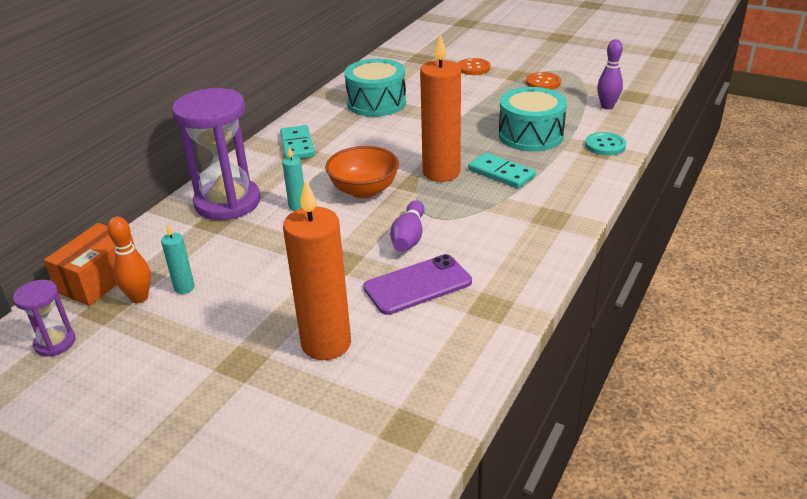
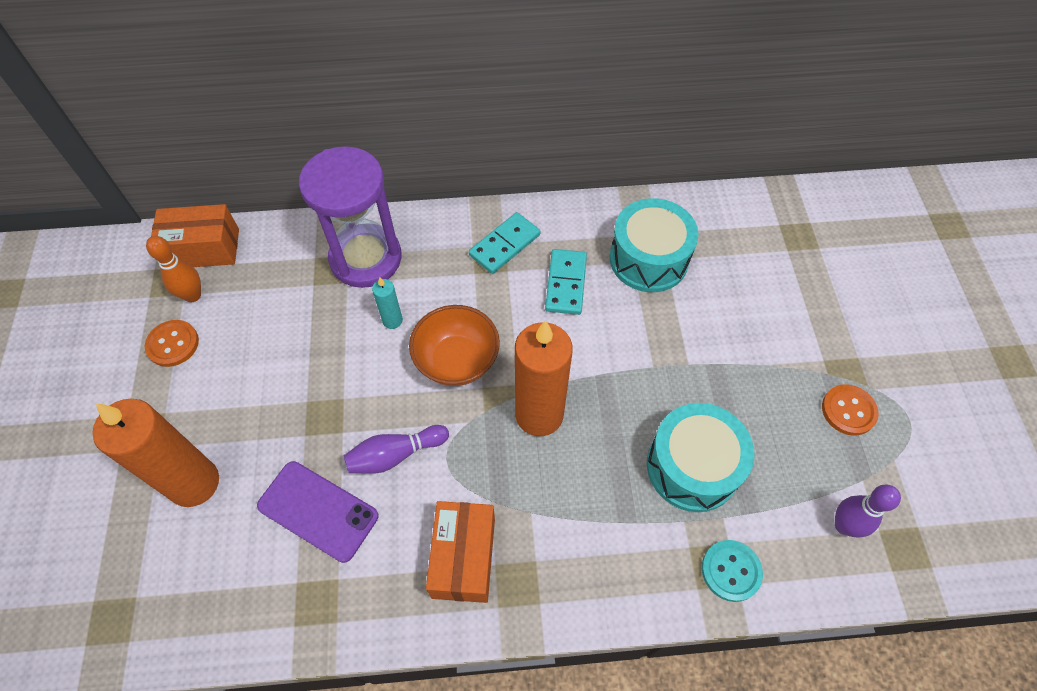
camera: 55 degrees right, 25 degrees up
(55, 343) = (113, 281): purple hourglass -> none
(184, 287) = (221, 318): turquoise candle -> none
(473, 68) = (821, 307): orange button -> orange button (173, 344)
(501, 173) = (579, 479): turquoise domino -> turquoise domino (566, 283)
(514, 232) = (463, 557): none -> orange box

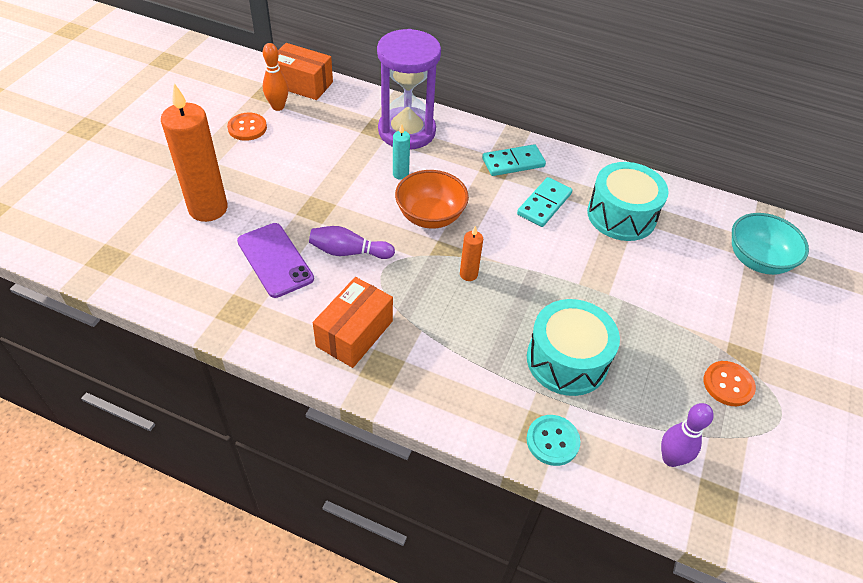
camera: 25 degrees right, 10 degrees down
(539, 415) = (468, 274): orange candle -> orange candle, size x0.45
(799, 249) = (757, 260): none -> turquoise bowl

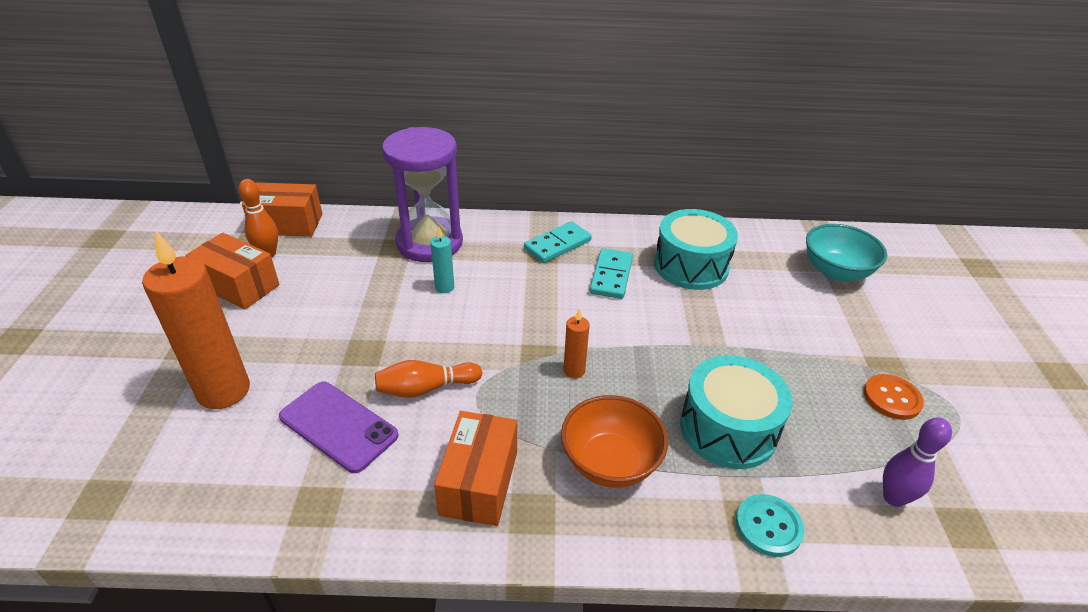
camera: 20 degrees left, 10 degrees down
(247, 128) = (239, 285): orange button -> orange box
(349, 252) = (426, 388): purple bowling pin -> orange bowling pin
(430, 216) = (500, 322): orange bowl -> orange bowl (610, 462)

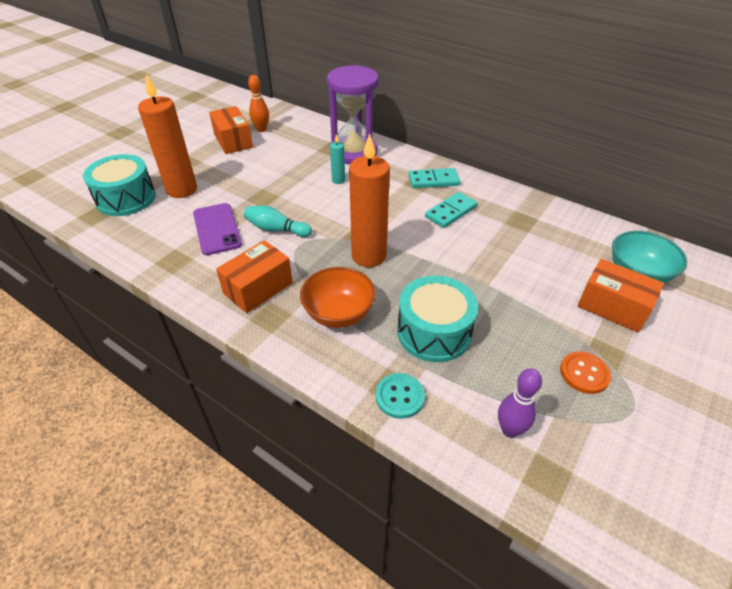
camera: 35 degrees right, 5 degrees up
(287, 224) = (285, 117): orange box -> orange box (613, 307)
(426, 388) = (276, 229): orange bowling pin -> turquoise bowling pin
(574, 371) = (368, 256): orange candle -> orange candle, size x2.22
(691, 266) = (517, 226): turquoise drum -> turquoise drum (126, 198)

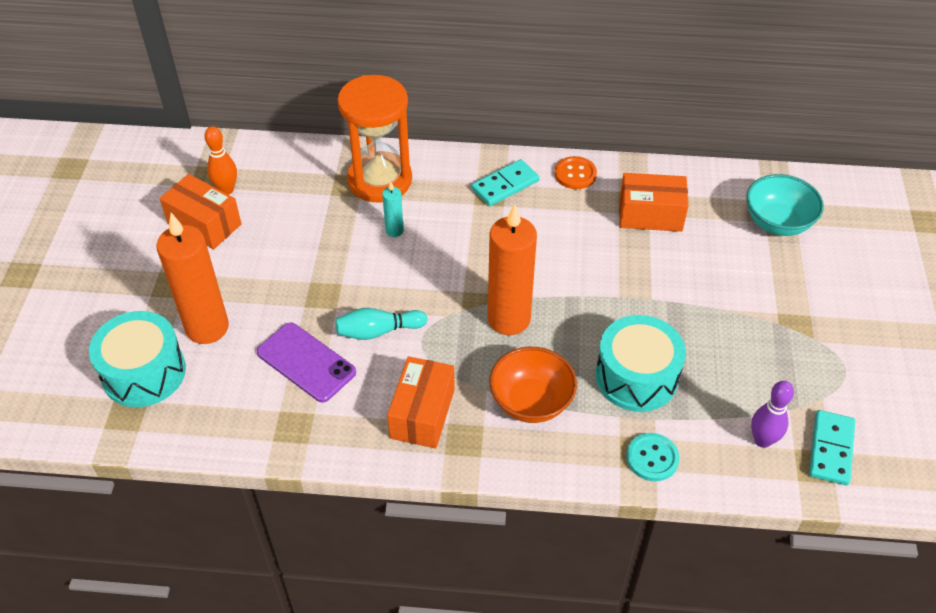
camera: 30 degrees left, 5 degrees up
(354, 152) = (380, 180): purple hourglass -> orange hourglass
(451, 212) = (554, 222): turquoise domino -> turquoise domino (831, 449)
(584, 373) = (790, 354): orange button -> orange button (575, 174)
(613, 307) = (776, 271): orange box -> orange box (650, 215)

